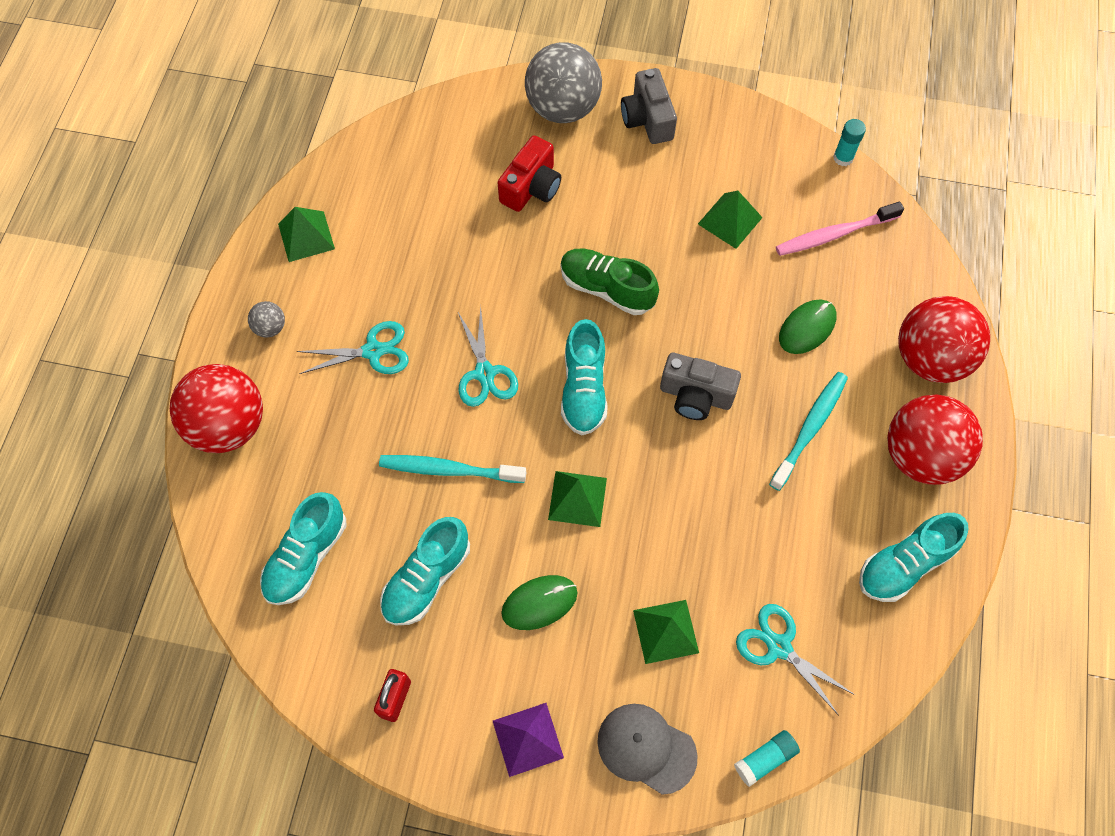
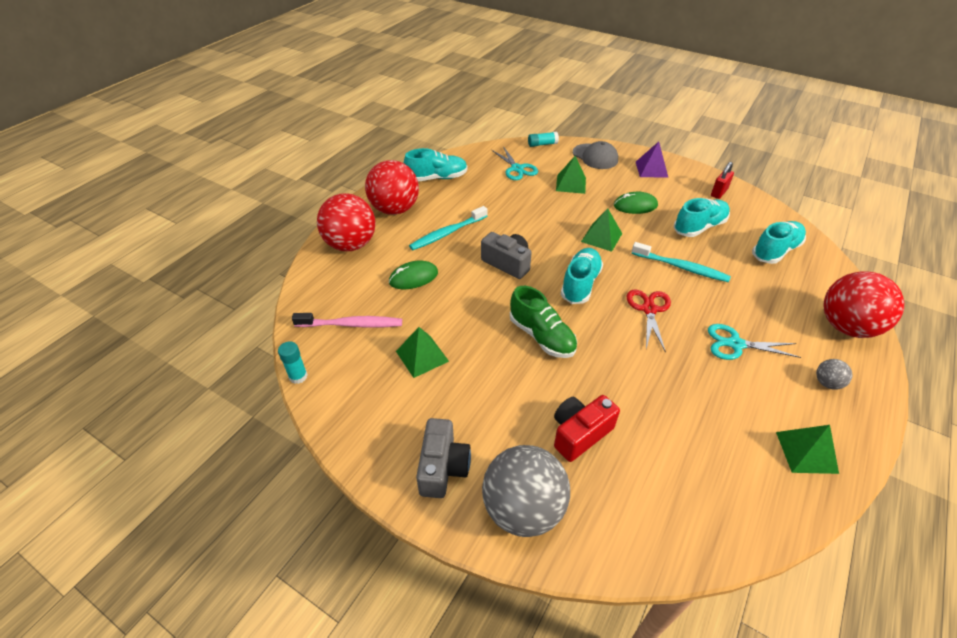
camera: 160 degrees left, 20 degrees down
(485, 373) = (649, 309): turquoise scissors -> red scissors

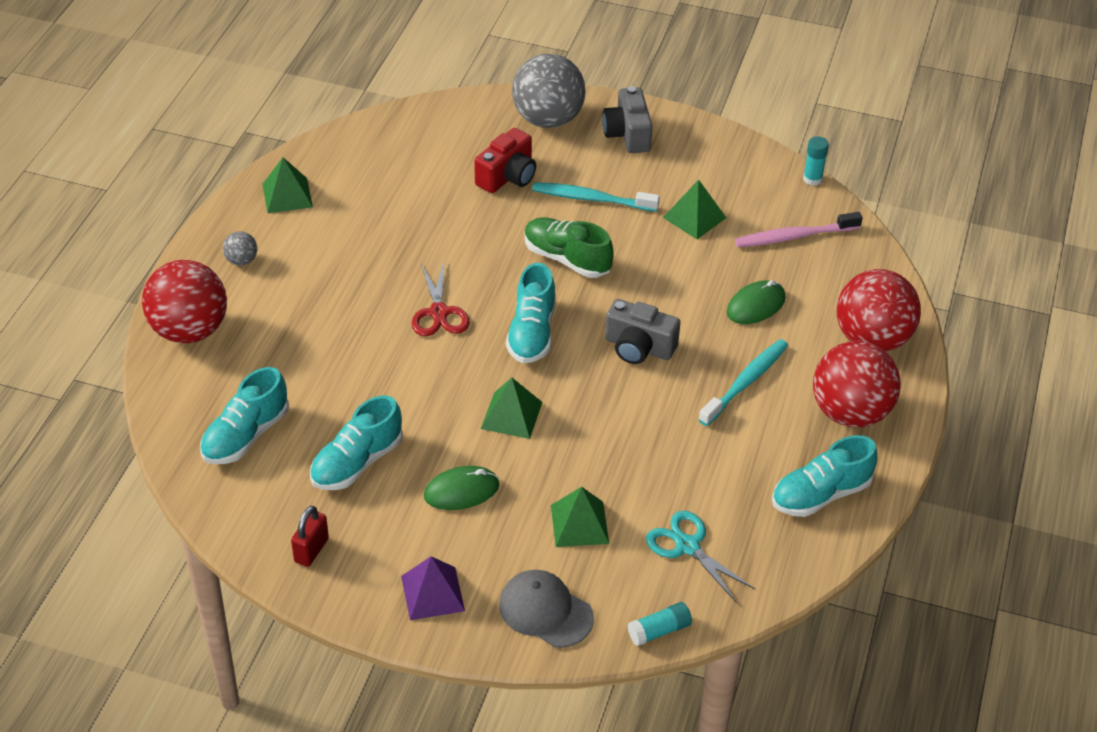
camera: 165 degrees right, 0 degrees up
(681, 267) = (392, 382): turquoise toothbrush -> turquoise toothbrush (592, 199)
(735, 344) = (335, 287): turquoise scissors -> none

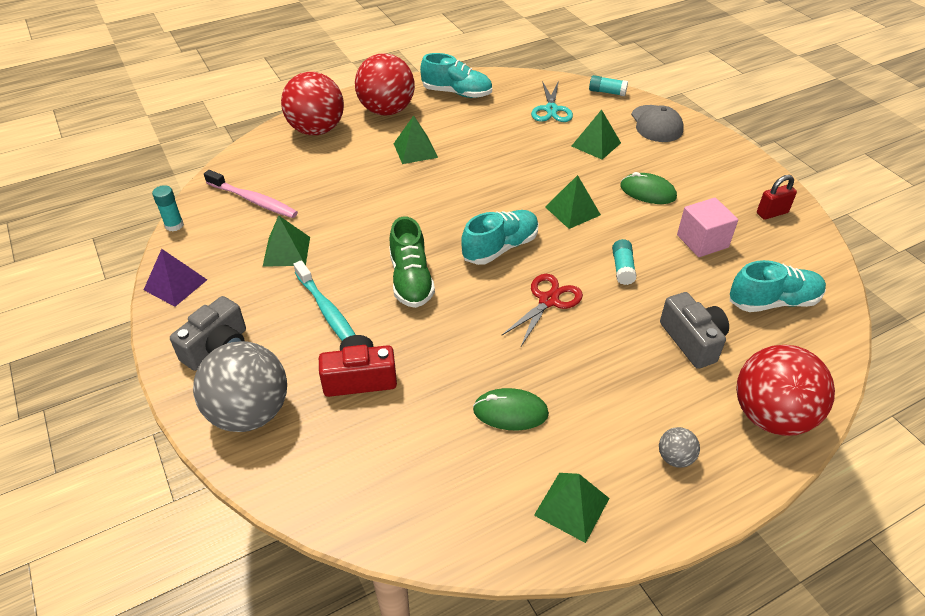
camera: 135 degrees left, 0 degrees up
(357, 462) = (702, 241): turquoise shoe -> pink cube
(406, 383) = (622, 268): none -> turquoise glue stick
(433, 593) = (712, 159): purple pyramid -> purple pyramid (175, 284)
(639, 347) = (446, 200): grey camera -> grey camera (692, 340)
(745, 382) = (415, 150): turquoise toothbrush -> green pyramid
(756, 305) = (344, 180): green mouse -> green mouse (510, 412)

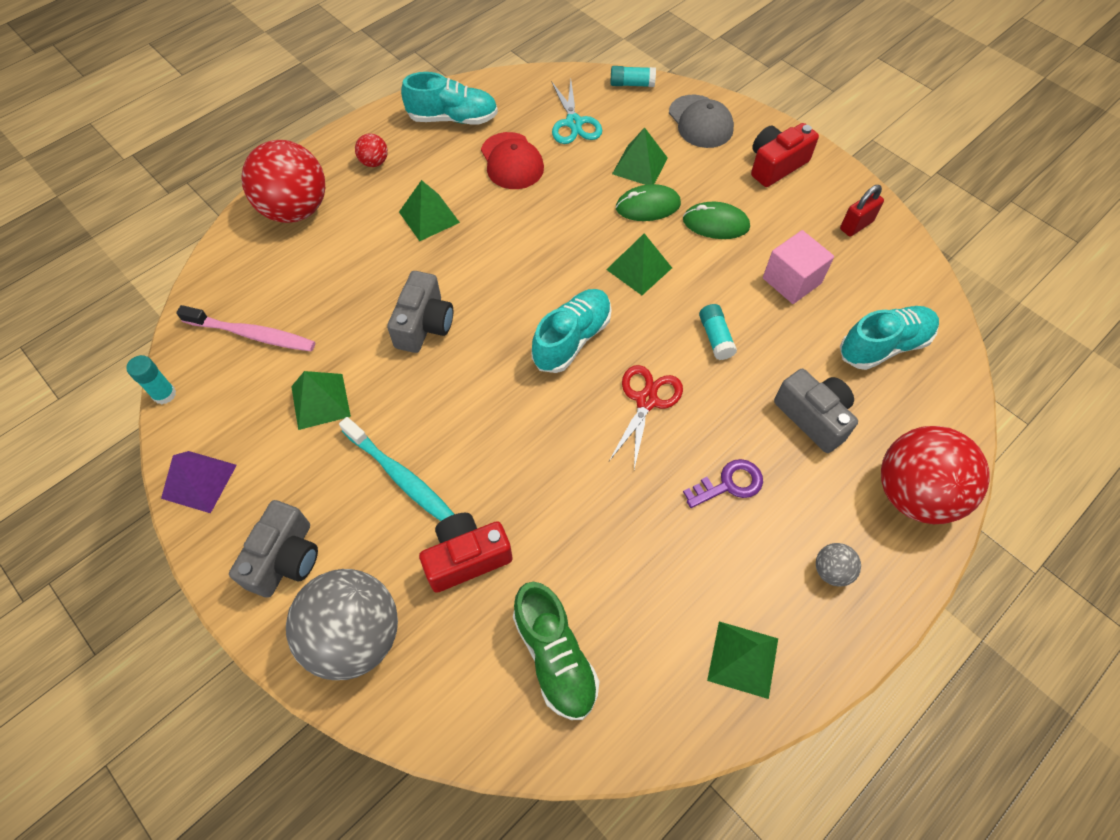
camera: 15 degrees left, 15 degrees up
(385, 217) = (424, 325): none -> grey camera
(387, 110) = (374, 162): red ball -> red ball, size x0.43
(411, 280) = (482, 408): green shoe -> green shoe (555, 656)
(493, 126) = (511, 161): none -> red cap
(510, 412) = (646, 558): green mouse -> green mouse (648, 206)
(601, 373) = (729, 484): none -> purple key
(712, 161) = (776, 165): none -> red camera

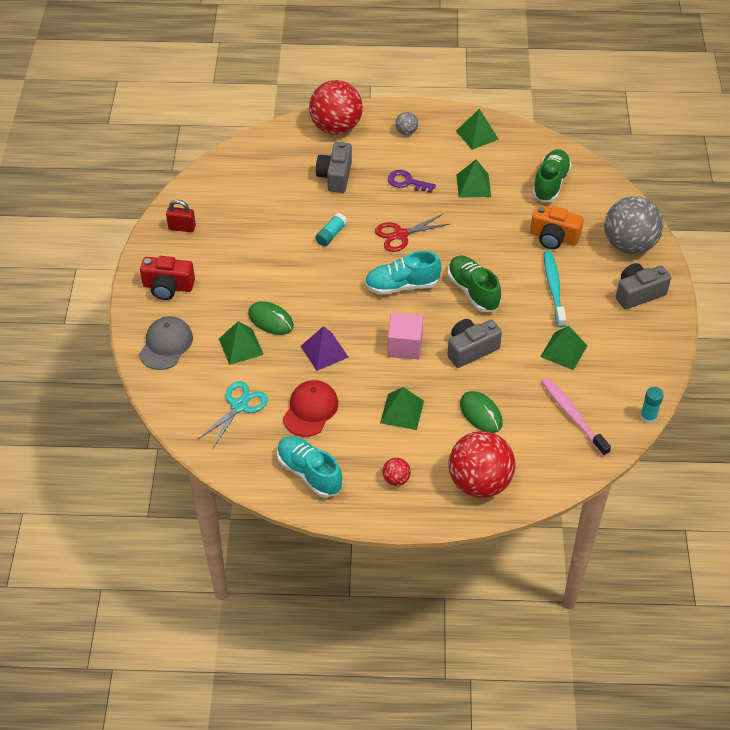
camera: 135 degrees left, 10 degrees down
(199, 481) = (658, 357): purple pyramid -> purple pyramid (324, 351)
(466, 557) = (553, 237): red camera -> orange camera
(489, 394) = (473, 291): none -> green shoe
(632, 84) = (165, 404): turquoise glue stick -> none
(639, 268) = (322, 292): green pyramid -> green pyramid (473, 185)
(716, 223) = (249, 283): green mouse -> green mouse (480, 413)
(791, 281) = (256, 229): pink cube -> pink cube (404, 346)
(884, 346) = (260, 175): turquoise shoe -> none

